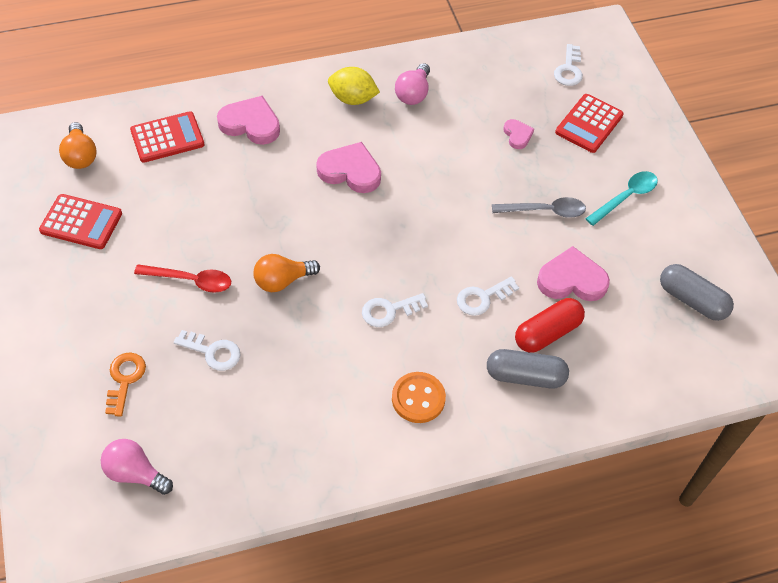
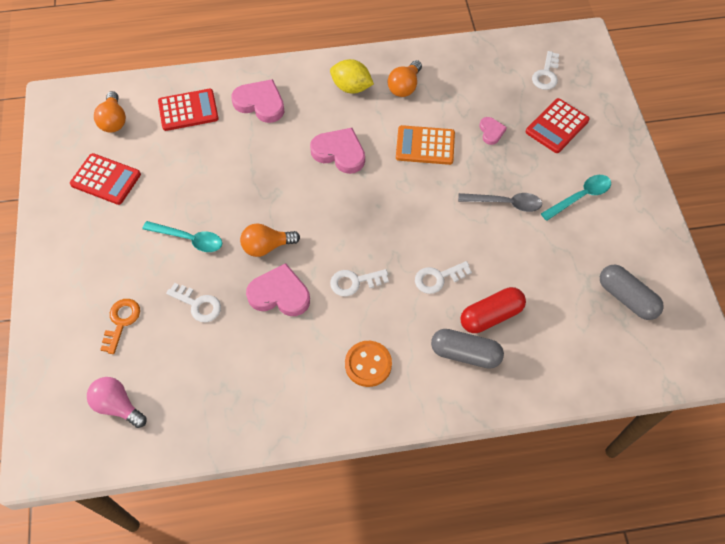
camera: 10 degrees right, 5 degrees up
(190, 280) = (189, 239): red spoon -> turquoise spoon
(413, 93) = (404, 86): pink light bulb -> orange light bulb
(446, 156) = (425, 145): none -> orange calculator
(571, 280) = (520, 269): pink heart -> pink heart (279, 294)

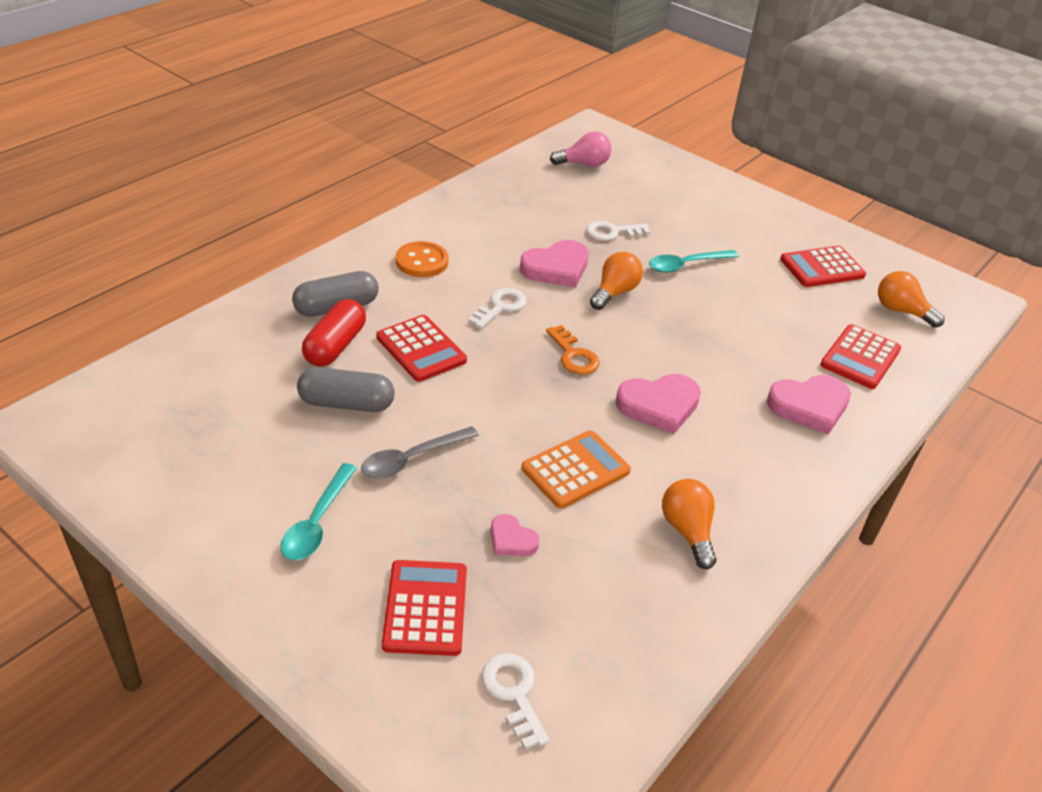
camera: 135 degrees right, 20 degrees down
(121, 322) = (652, 199): orange key -> orange key (573, 355)
(351, 87) = (746, 487): yellow lemon -> none
(438, 278) = (421, 349): white key -> red calculator
(626, 298) = (182, 436): grey capsule -> grey capsule (346, 404)

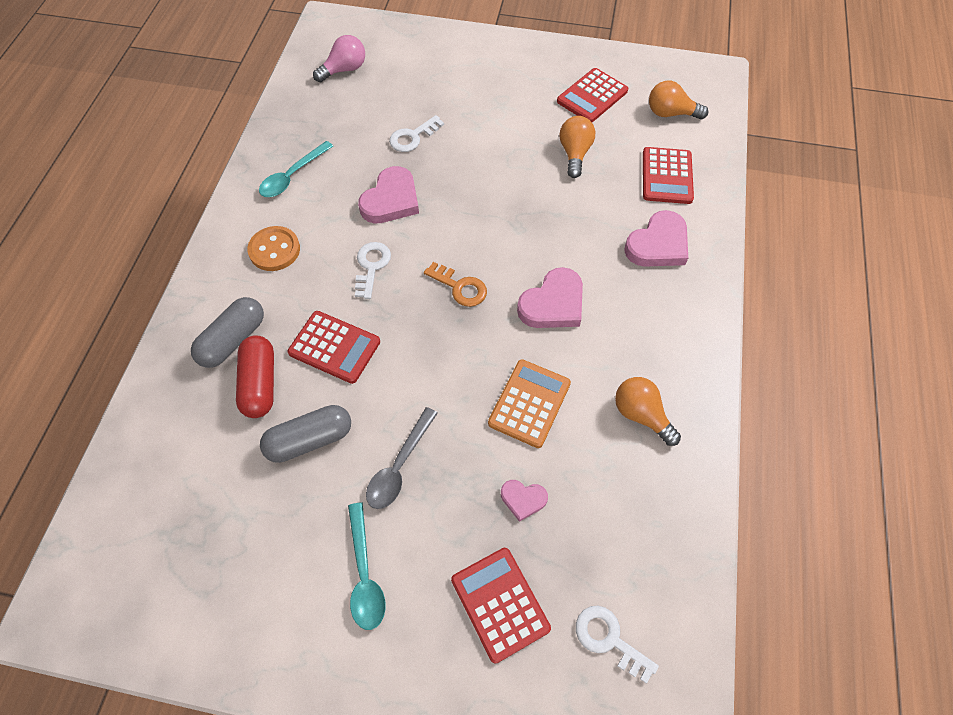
camera: 25 degrees left, 20 degrees up
(614, 292) = (453, 203): orange light bulb -> orange light bulb (574, 154)
(686, 265) = (491, 144): turquoise spoon -> turquoise spoon (292, 176)

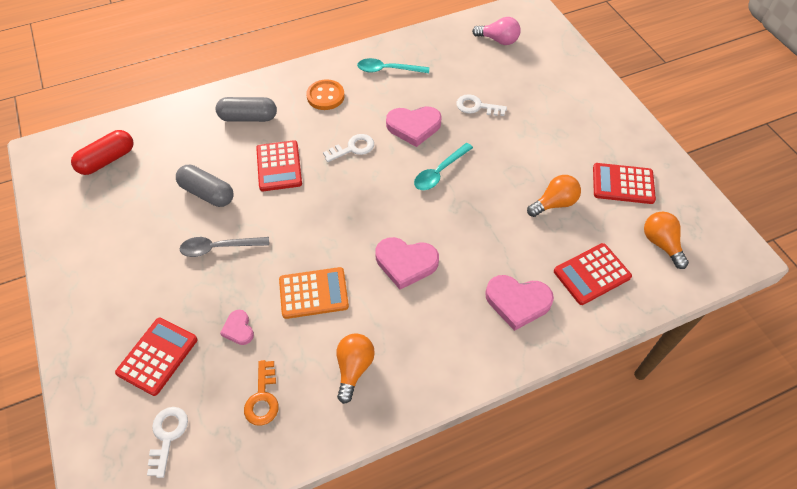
camera: 55 degrees right, 5 degrees down
(260, 383) = (228, 147): red capsule -> red capsule (107, 160)
(364, 574) = (137, 272): turquoise spoon -> turquoise spoon (439, 172)
(460, 287) = (375, 203): orange key -> orange key (263, 398)

